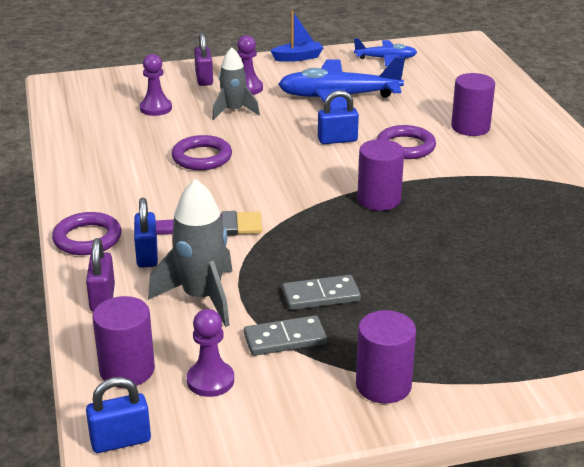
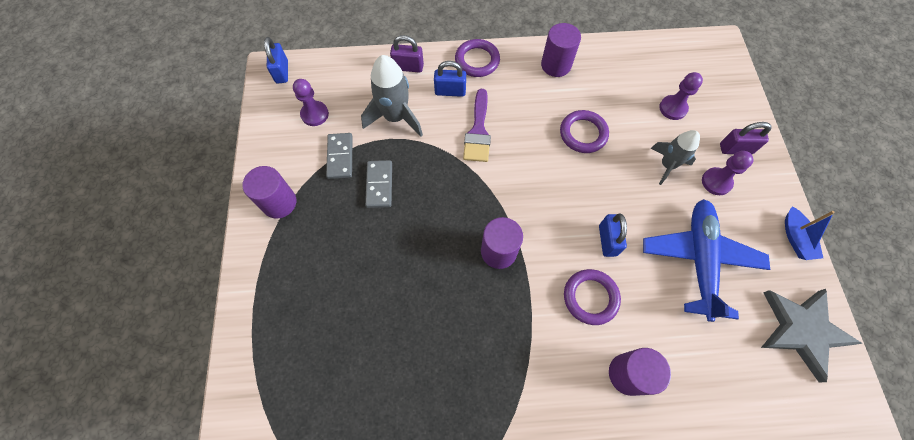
camera: 100 degrees right, 35 degrees up
(127, 370) = (337, 76): purple cylinder -> purple cylinder (556, 65)
(386, 59) = (802, 330): blue plane -> grey star

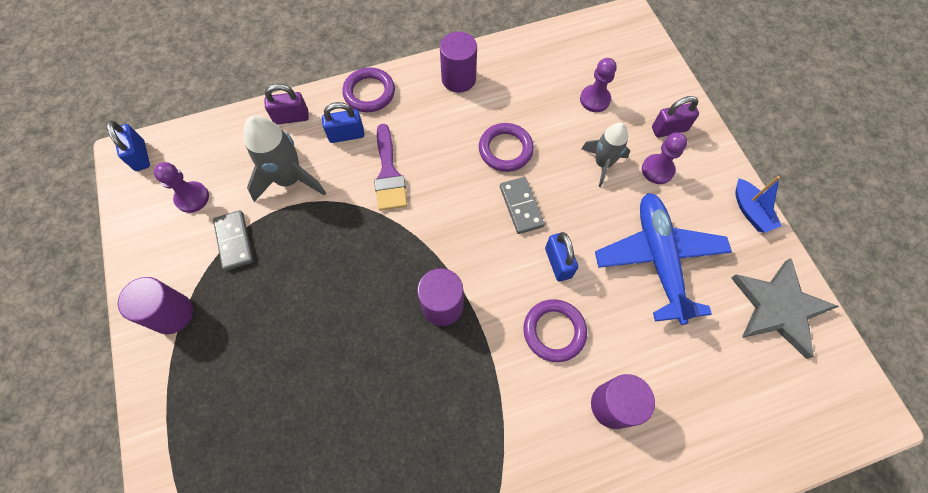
camera: 15 degrees left, 0 degrees up
(379, 185) = (288, 263): grey domino -> grey domino (521, 206)

